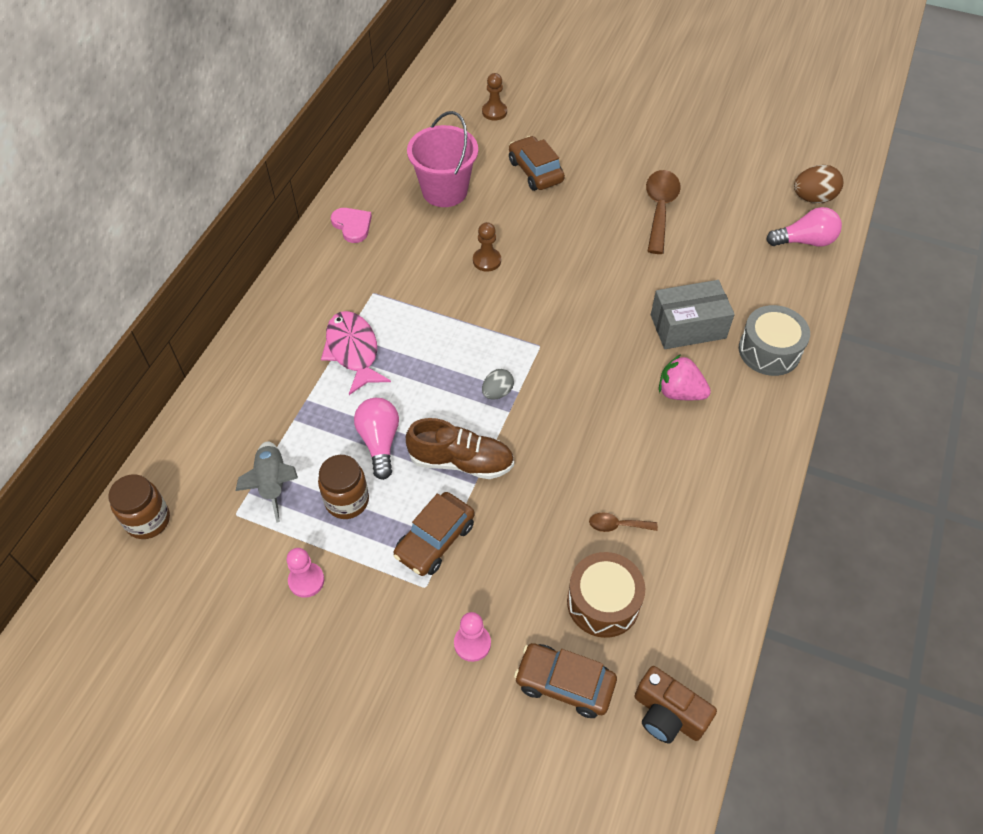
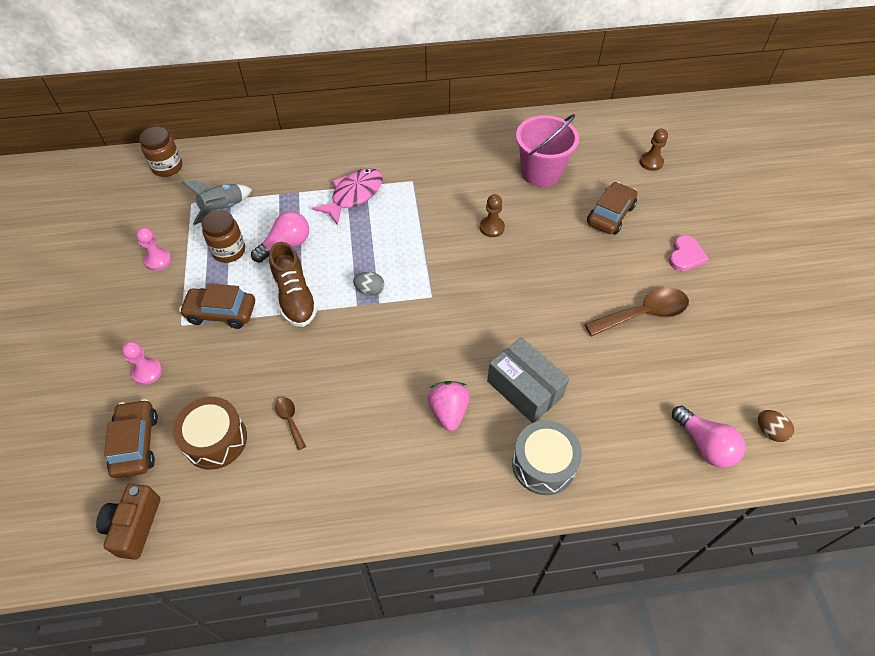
camera: 60 degrees right, 0 degrees up
(352, 225) = (465, 141): pink heart -> pink heart (686, 255)
(813, 198) = (769, 431): brown egg -> brown egg, size x0.64

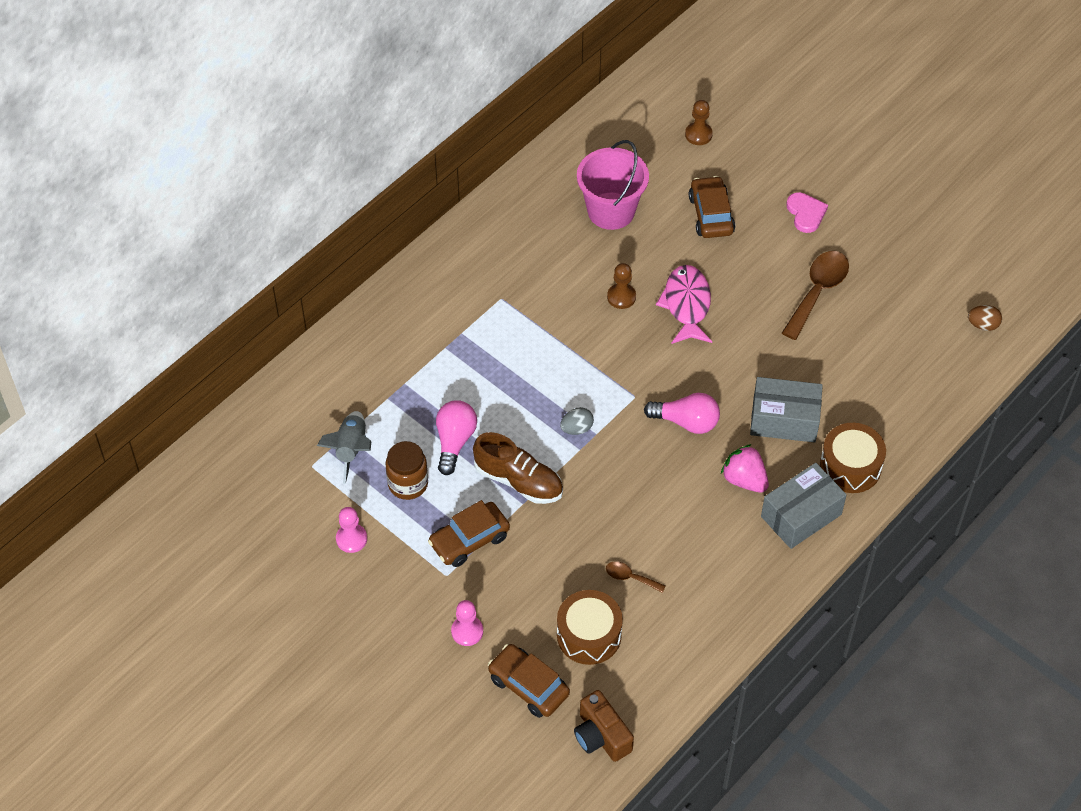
camera: 40 degrees left, 0 degrees up
(167, 167) = (239, 448): brown jar -> none
(354, 195) = (462, 350): pink fish -> pink fish (687, 305)
(464, 473) = (801, 515): none -> grey box
(543, 464) = (850, 466): grey drum -> brown drum
(705, 445) = (948, 368): pink light bulb -> pink light bulb (686, 422)

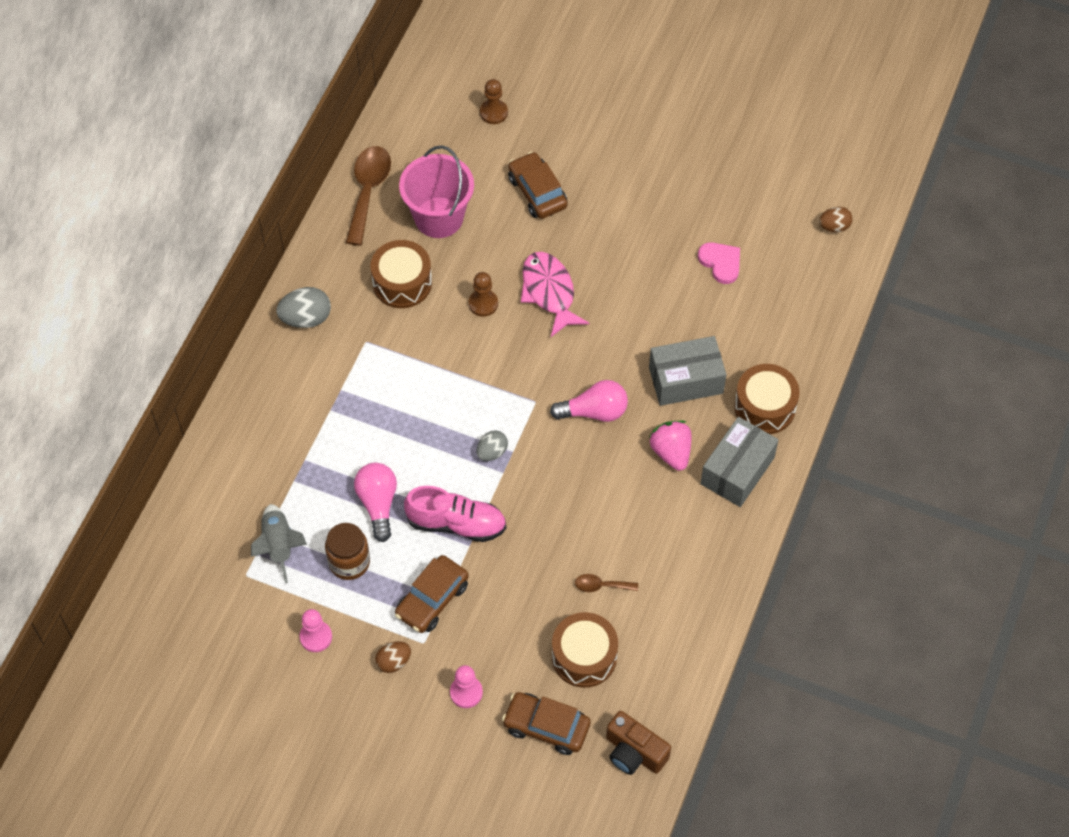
camera: 20 degrees left, 5 degrees up
(412, 583) = (394, 662): none -> brown egg
(455, 263) = (306, 318): none -> grey egg
(518, 480) = (456, 523): brown shoe -> pink shoe
(554, 257) = (402, 283): none -> brown drum
(744, 479) = (671, 452): pink strawberry -> pink strawberry turned 45 degrees clockwise
(806, 213) = (627, 163): pink heart -> pink heart (721, 263)
(818, 291) = (669, 240): brown spoon -> brown spoon (368, 191)

